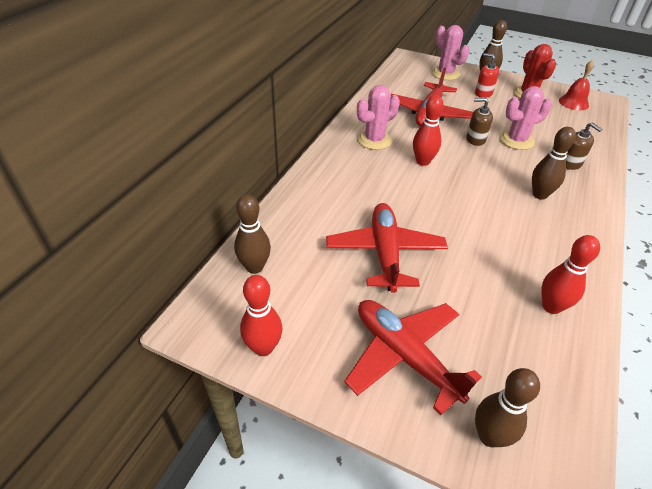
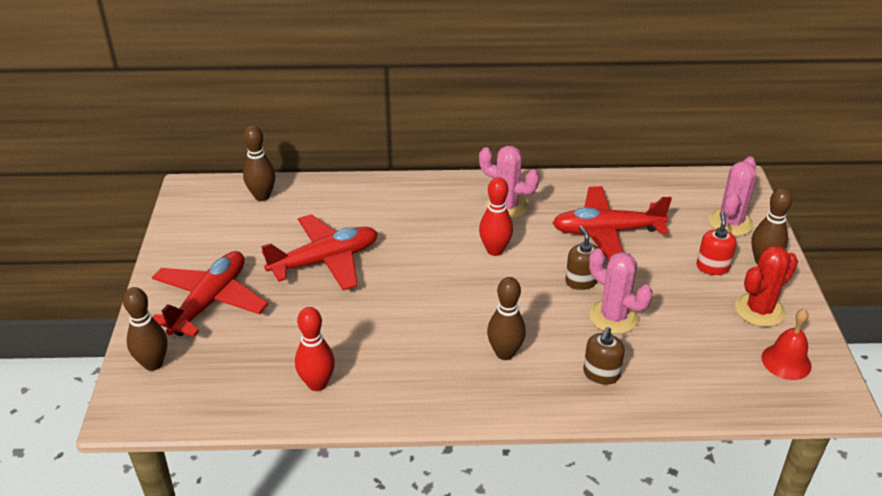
camera: 65 degrees right, 5 degrees down
(263, 347) = (183, 229): red bowling pin -> none

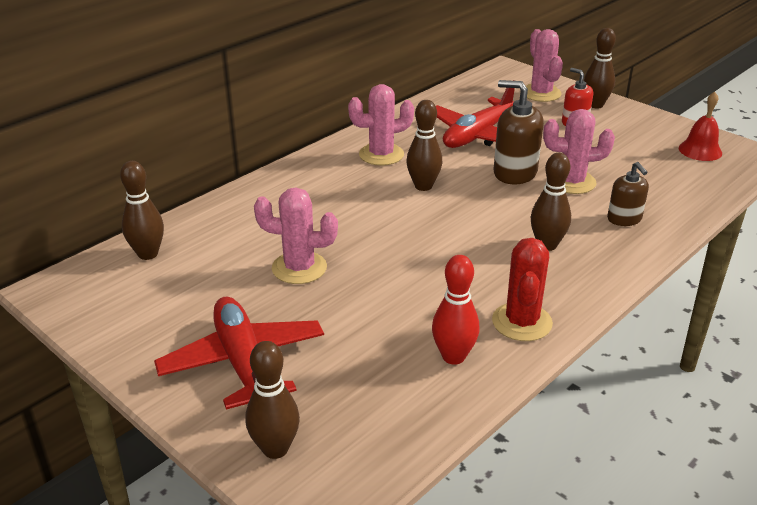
camera: 45 degrees left, 5 degrees down
(325, 261) = (299, 268): red plane -> pink cactus
(495, 250) = (423, 186): red bowling pin -> brown bowling pin
(581, 281) = (515, 173): brown soap dispenser -> brown soap dispenser, size x1.60
(759, 310) = (640, 131): red cactus -> red cactus (522, 322)

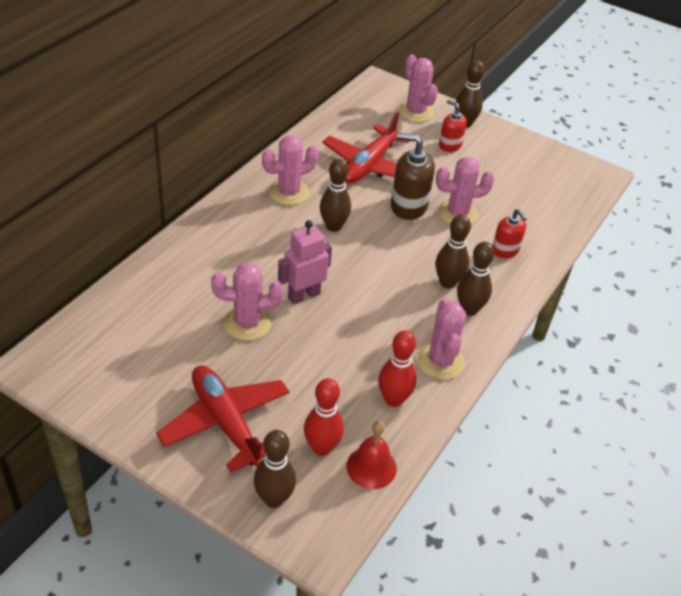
camera: 15 degrees left, 10 degrees up
(148, 254) = (109, 320): brown bowling pin -> brown bowling pin (469, 309)
(350, 399) = (321, 448): none -> red bowling pin
(372, 246) = (303, 295): none -> pink robot
(522, 322) = (440, 361): red cactus -> pink cactus
(624, 219) = (505, 250): brown soap dispenser -> red soap dispenser
(700, 150) = (557, 172): red bell -> red bell (371, 467)

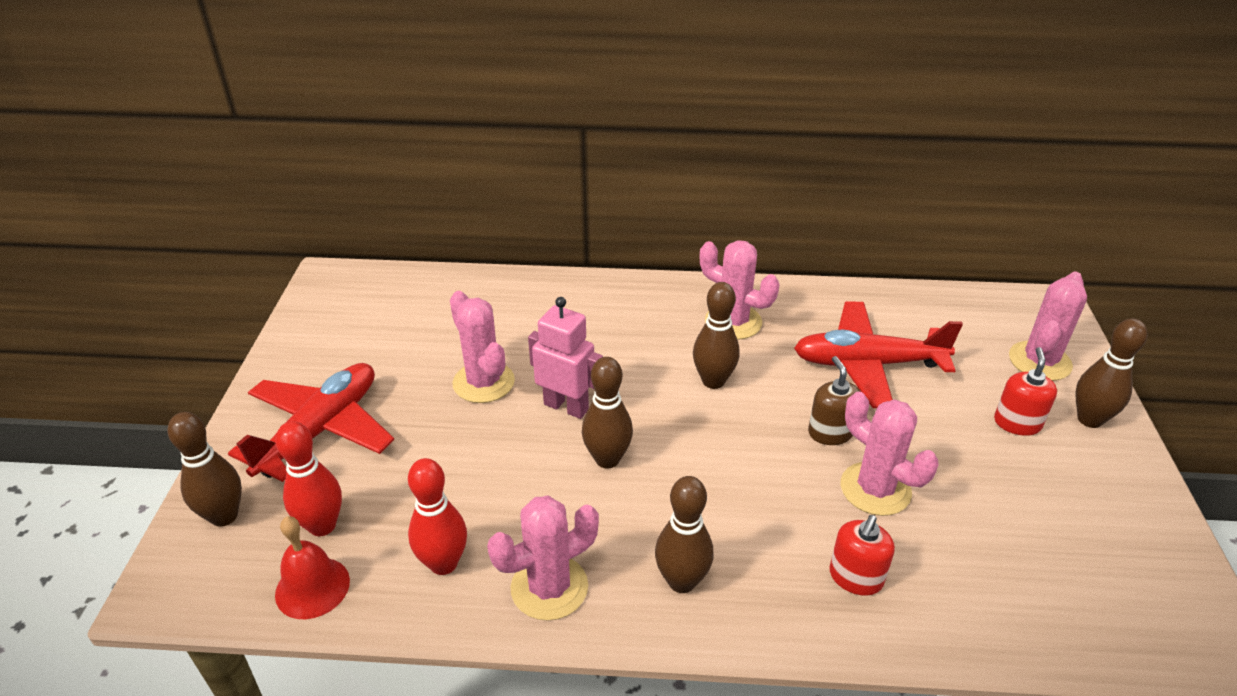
camera: 65 degrees right, 5 degrees down
(408, 206) = (830, 432): brown soap dispenser -> brown soap dispenser, size x0.63
(447, 282) = (716, 534): brown bowling pin -> brown bowling pin (607, 459)

